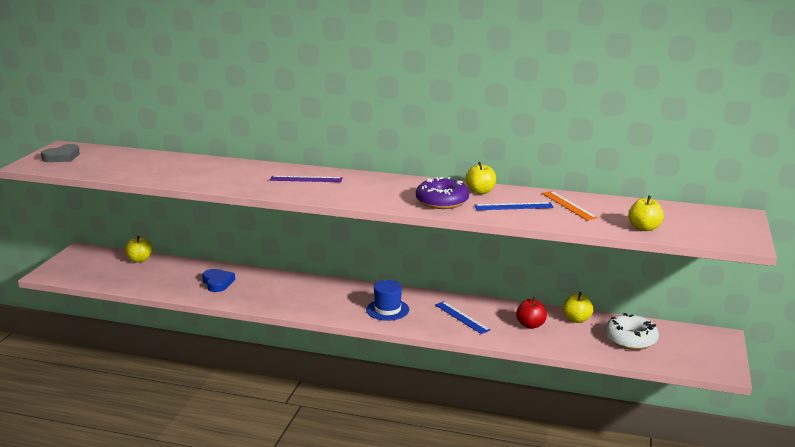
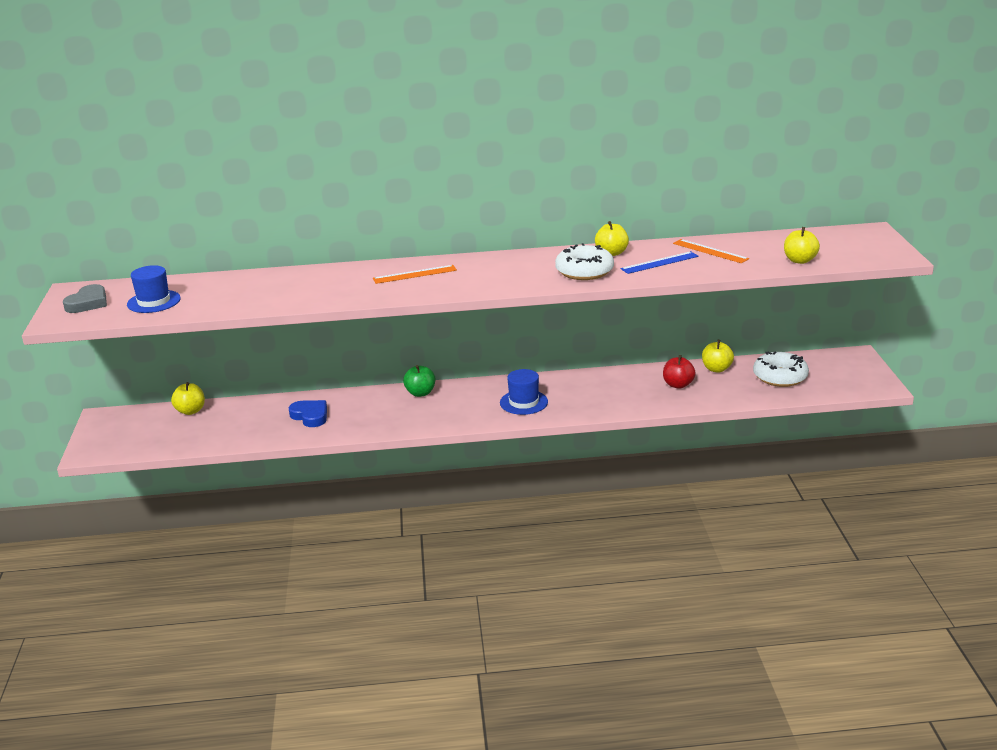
camera: 20 degrees left, 5 degrees up
(104, 164) = (154, 301): none -> blue hat
(306, 179) = (414, 274): purple ruler -> orange ruler
(313, 284) = (420, 393): none -> green apple
(442, 201) = (584, 271): purple donut -> white donut
(461, 317) = (605, 392): blue ruler -> none

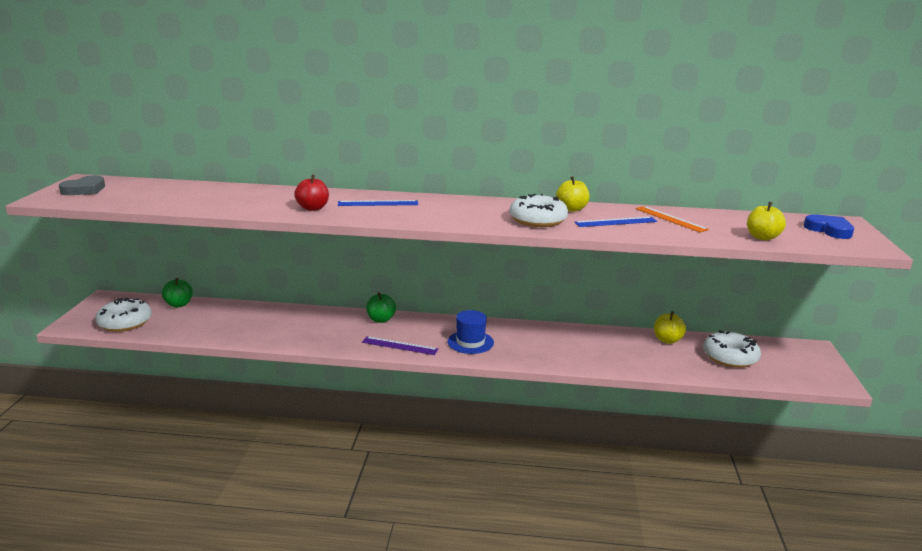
camera: 10 degrees right, 5 degrees down
(146, 440) = (125, 322): none -> white donut
(154, 301) = (138, 195): blue hat -> none
(190, 411) = (179, 304): yellow apple -> green apple
(310, 416) = (274, 324): blue heart -> blue heart (829, 230)
(414, 274) = (378, 203): orange ruler -> blue ruler
(454, 417) = (399, 345): none -> purple ruler
(678, 385) = (624, 349): red apple -> red apple (313, 208)

